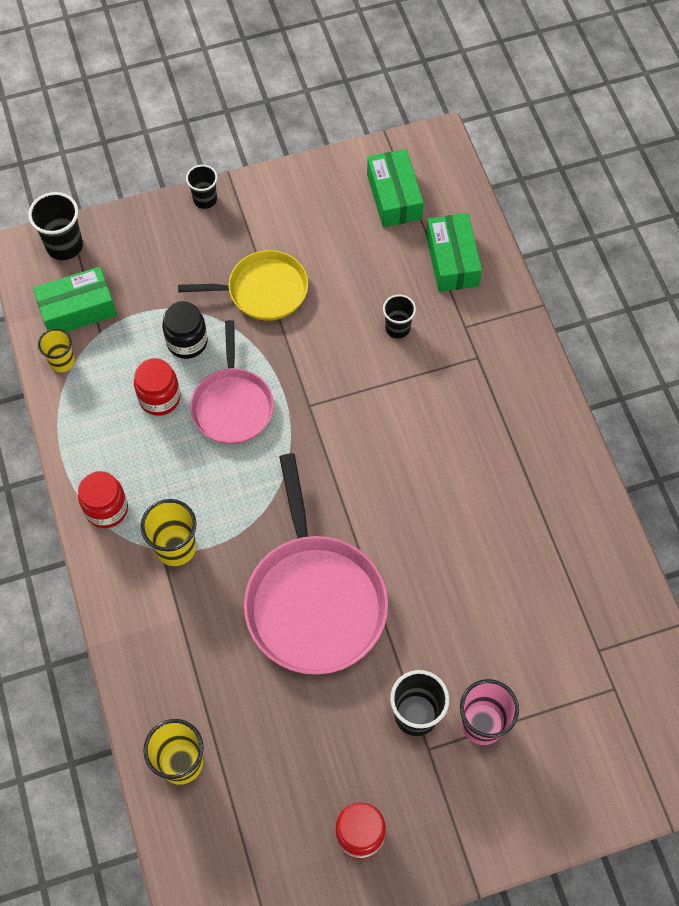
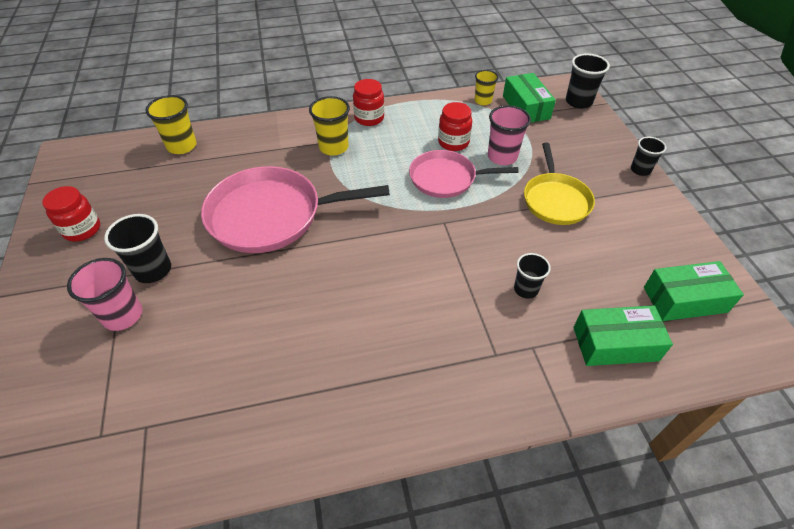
camera: 95 degrees right, 15 degrees down
(187, 342) = (502, 157): black jar -> pink cup

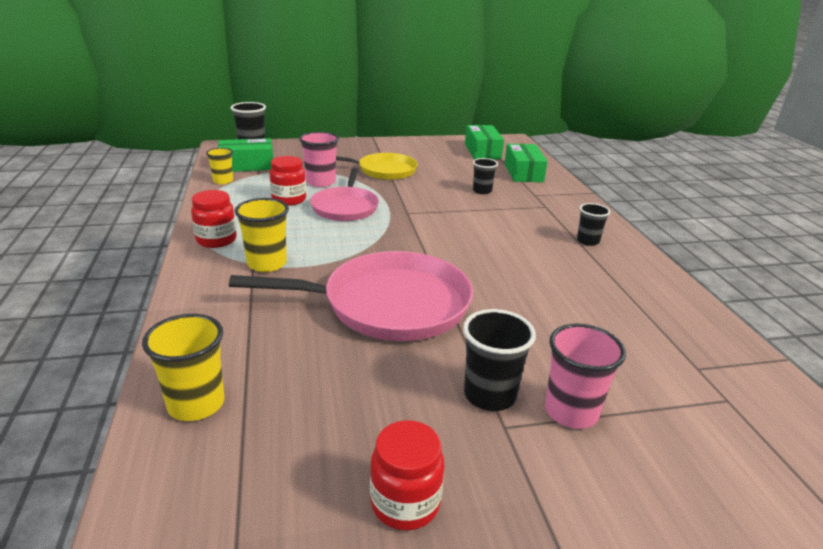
camera: 90 degrees left, 20 degrees down
(271, 215) = (388, 304): pink pan -> pink pan turned 90 degrees counterclockwise
(640, 170) = (354, 142): black cup -> black cup (587, 241)

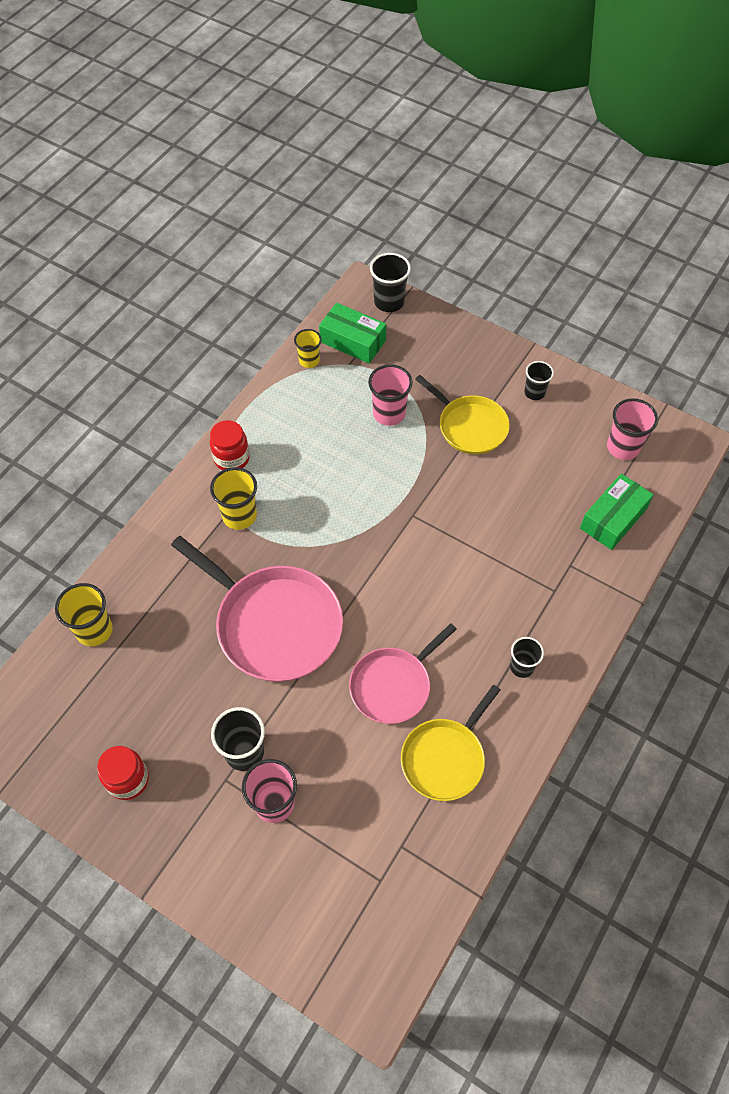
camera: 45 degrees right, 30 degrees up
(289, 200) = (335, 429): red jar -> none
(345, 207) = (369, 471): pink pan -> pink pan (393, 685)
(482, 151) = (623, 447): green box -> pink cup
(482, 191) = (524, 524): black cup -> black cup (534, 392)
(629, 303) = (445, 758): none -> yellow pan

